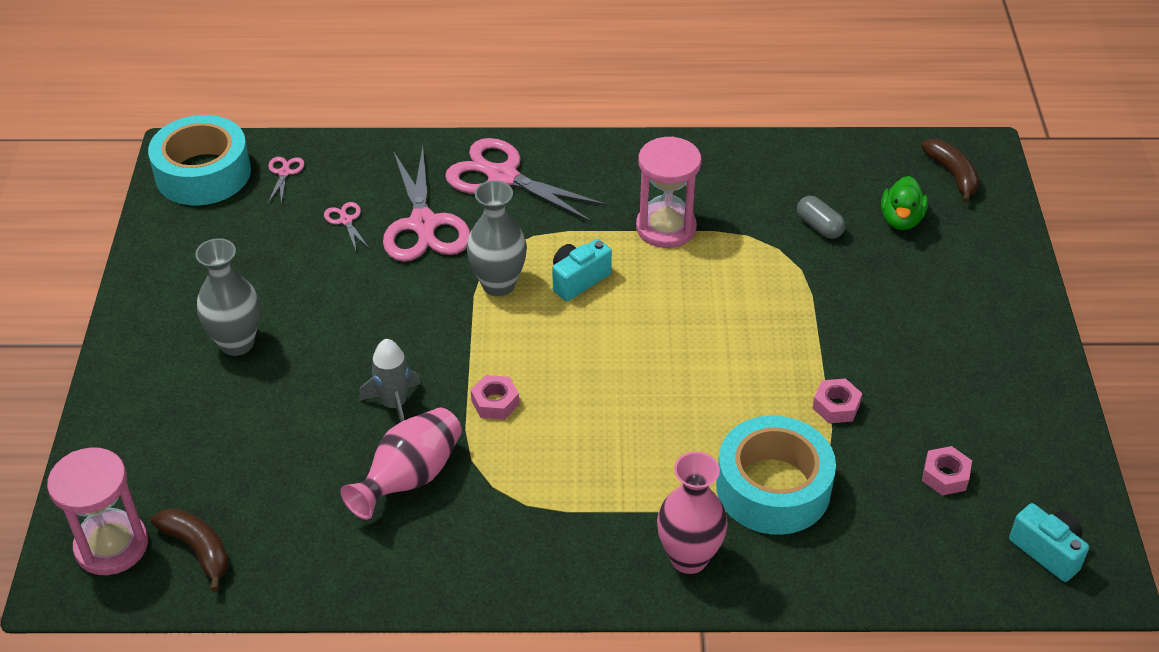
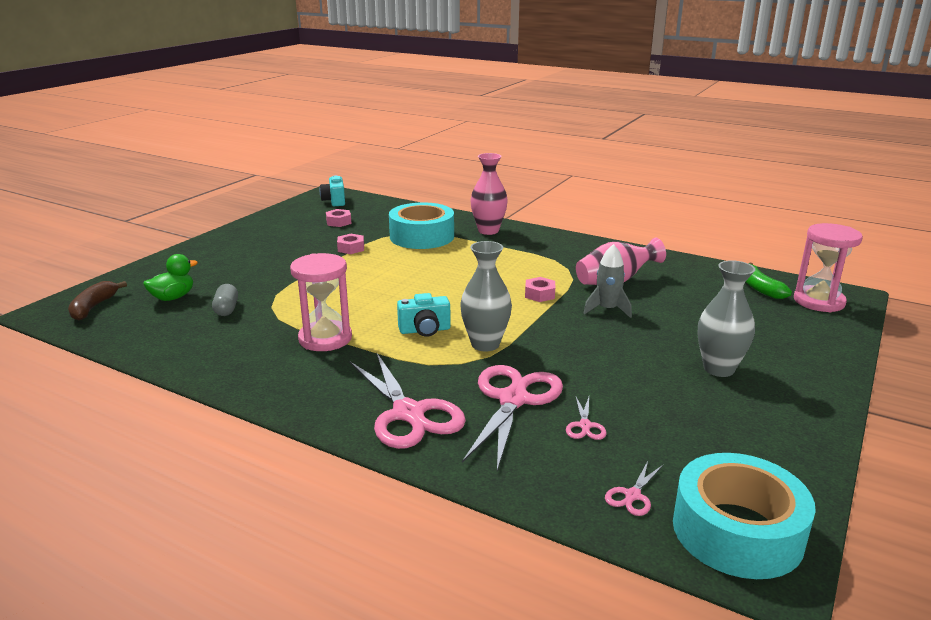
camera: 150 degrees left, 20 degrees down
(198, 549) = (759, 288): brown banana -> green banana

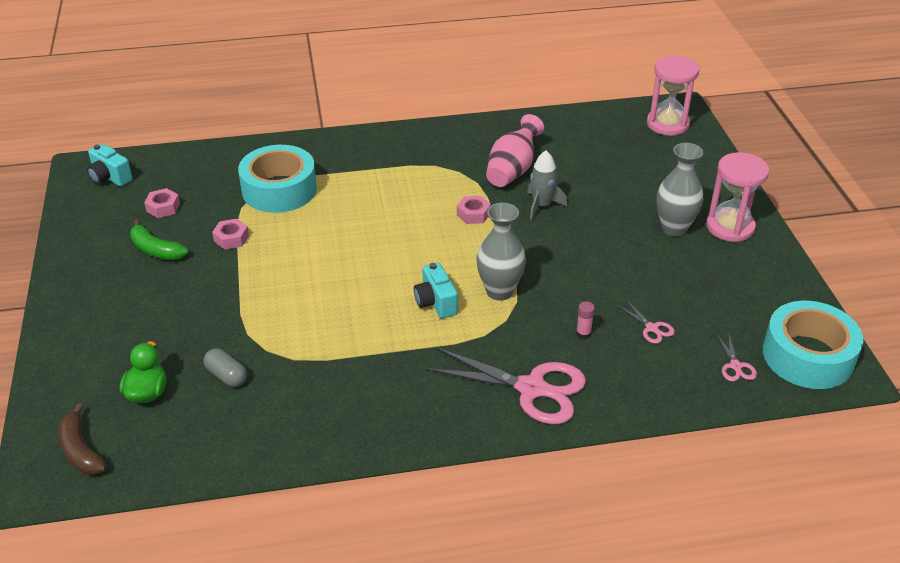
camera: 40 degrees left, 15 degrees up
(325, 339) = (368, 357): pink hourglass -> pink hourglass (730, 227)
(425, 330) = (435, 302): turquoise camera -> turquoise camera turned 120 degrees clockwise
(488, 231) = (331, 153): pink vase -> none
(513, 400) = (583, 333): pink scissors -> pink glue stick
(759, 288) = (618, 127): green banana -> green banana (156, 250)

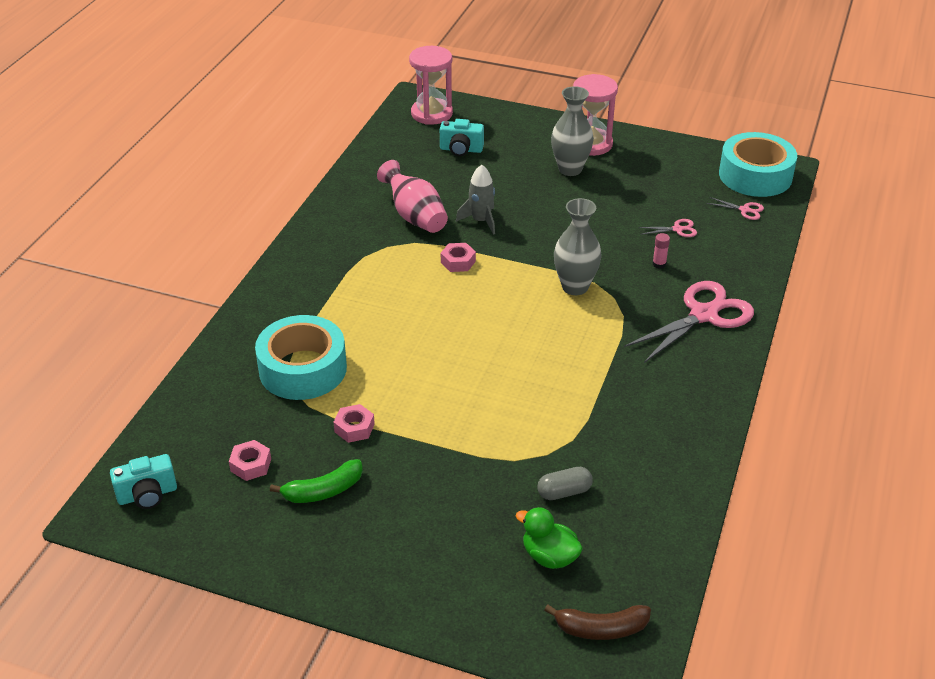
camera: 60 degrees left, 0 degrees up
(435, 302) = (561, 327): turquoise camera -> turquoise camera (461, 150)

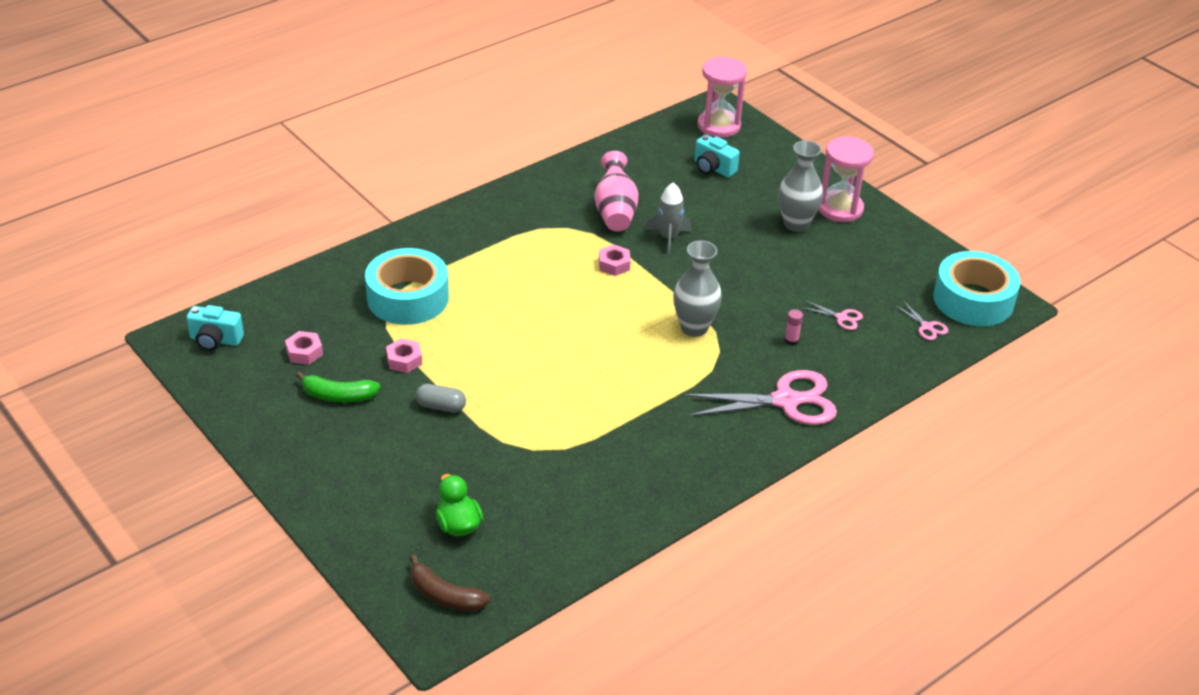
camera: 30 degrees right, 0 degrees up
(564, 492) = (518, 484): grey capsule -> grey capsule (441, 406)

